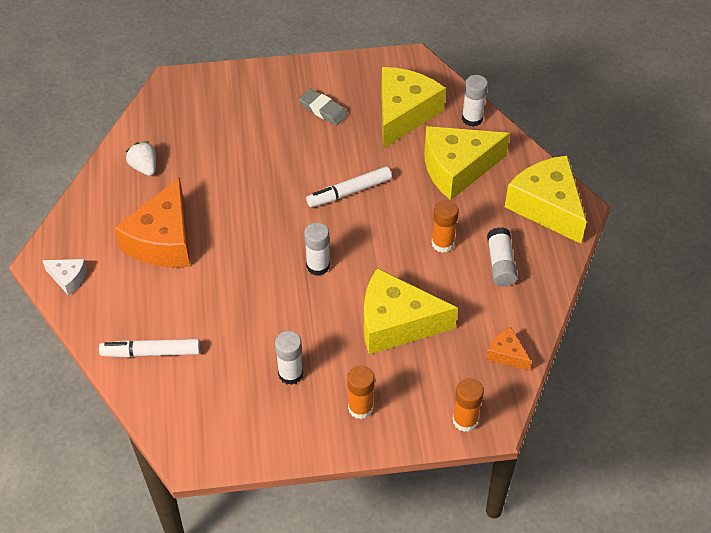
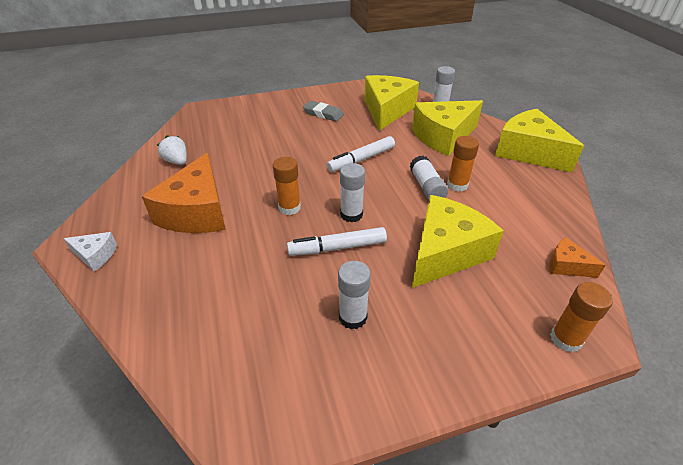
camera: 10 degrees left, 10 degrees down
(151, 352) = (188, 317): white marker -> white marker (337, 247)
(360, 408) = (444, 343): orange glue stick -> orange glue stick (289, 207)
(396, 323) = (445, 252): yellow cheese -> yellow cheese turned 135 degrees clockwise
(500, 264) = (515, 194): white glue stick -> white glue stick (426, 187)

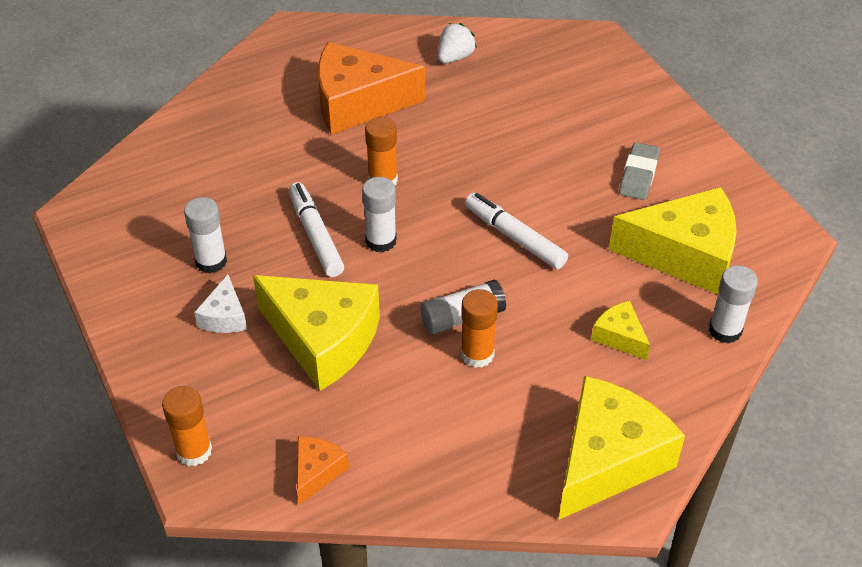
camera: 80 degrees right, 5 degrees up
(95, 255) = (275, 53): white cheese -> white cheese (224, 317)
(443, 137) = (619, 337): yellow cheese -> yellow cheese, size x0.47

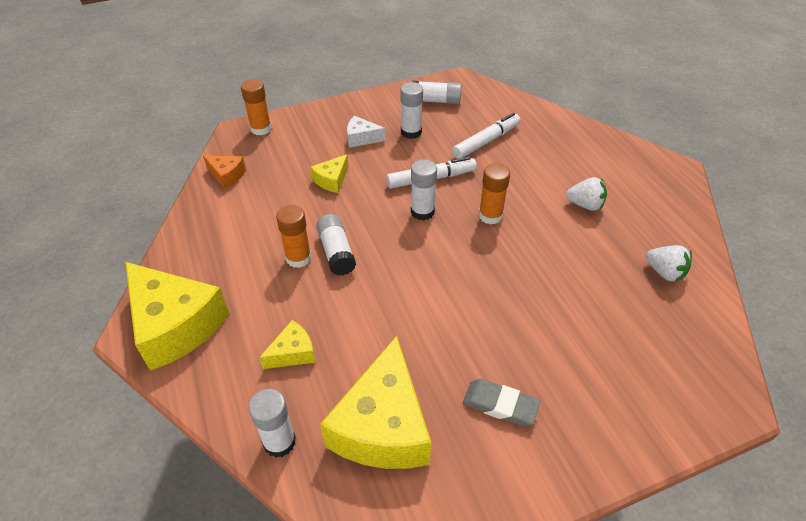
camera: 95 degrees right, 0 degrees up
(133, 238) = (436, 101): none -> white glue stick
(323, 340) = (332, 180): yellow cheese -> yellow cheese, size x0.47
(358, 103) = (585, 205): orange cheese -> white strawberry
(514, 237) = (419, 293): white marker -> white marker (486, 141)

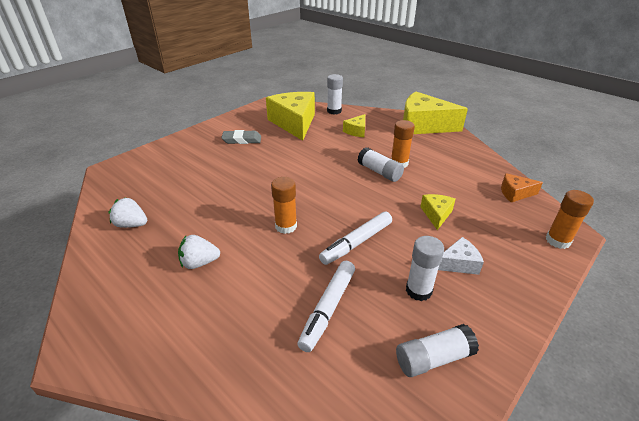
camera: 155 degrees right, 10 degrees down
(422, 212) = (343, 213): white glue stick -> none

